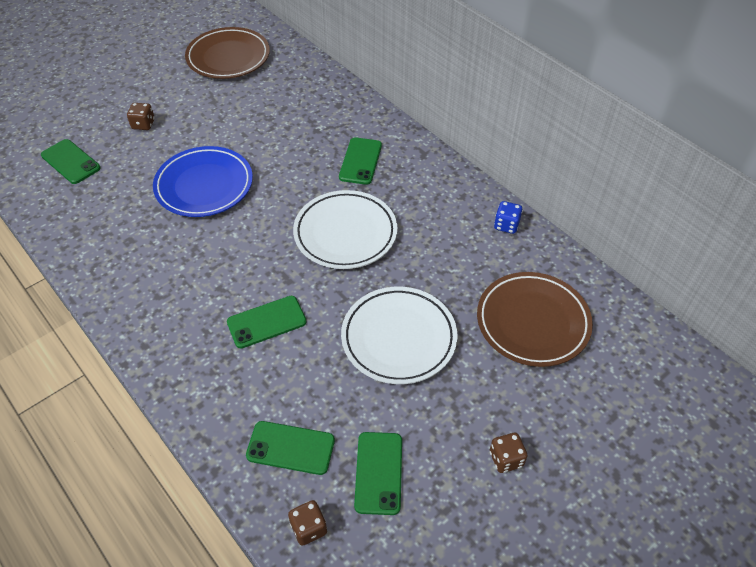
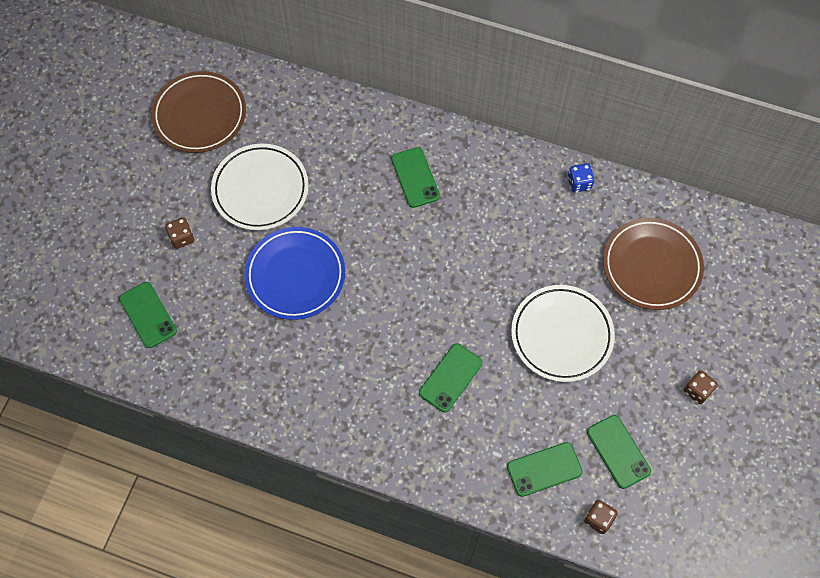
camera: 30 degrees left, 15 degrees up
(71, 162) = (148, 315): green phone -> green phone turned 45 degrees clockwise
(345, 233) = (454, 260): white plate -> white plate (260, 189)

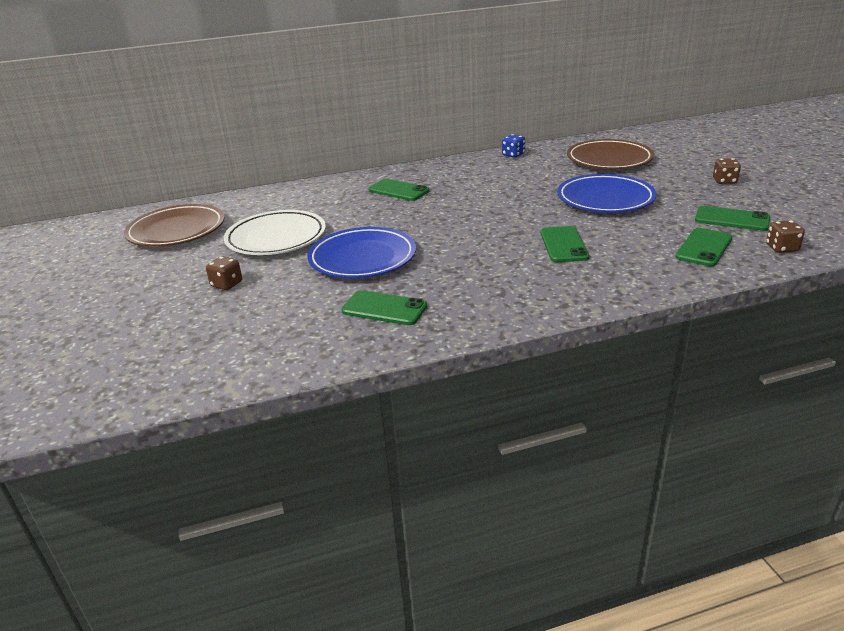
camera: 35 degrees left, 35 degrees down
(148, 315) = (238, 335): green phone -> green phone (384, 308)
(561, 335) = (605, 199): white plate -> blue plate

